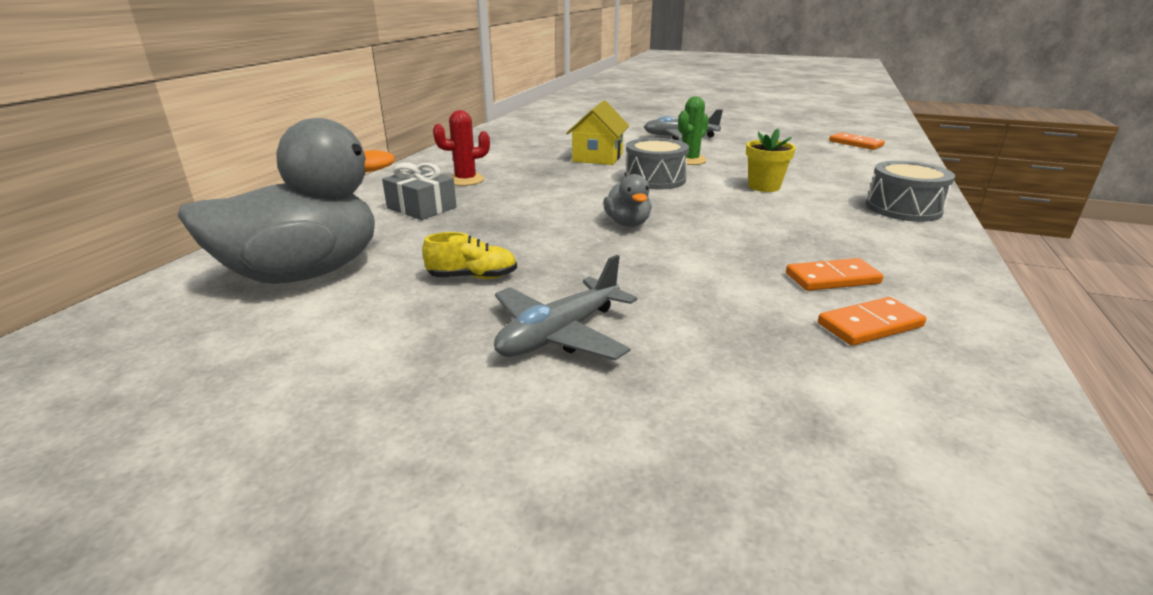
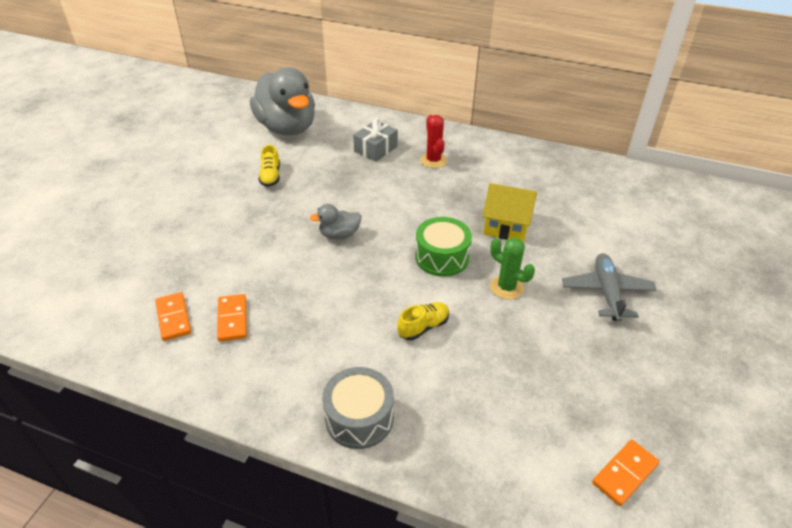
camera: 90 degrees right, 15 degrees up
(560, 334) = (204, 205): grey plane -> none
(655, 179) = (442, 257): grey drum -> green drum
(764, 187) = (423, 327): yellow flower pot -> yellow shoe

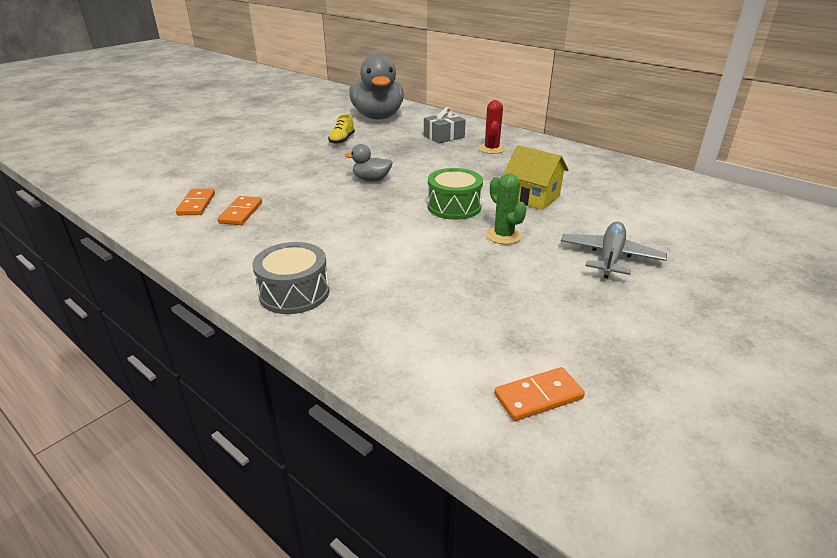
camera: 20 degrees right, 10 degrees down
(423, 327) = (401, 247): yellow shoe -> none

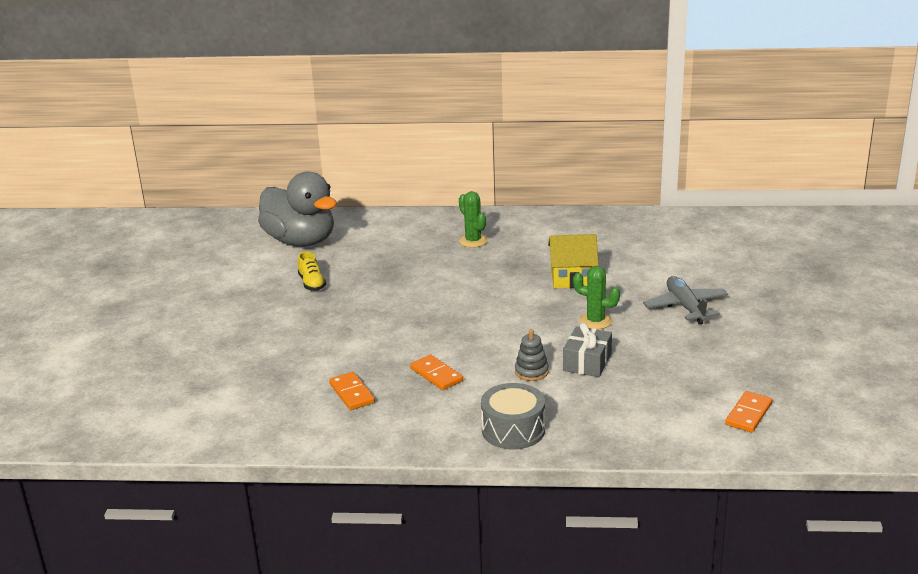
camera: 35 degrees left, 5 degrees down
(196, 204) = (293, 404): orange domino -> orange domino (436, 375)
(371, 179) = (414, 314): grey duck -> none
(386, 253) = (531, 372): none -> grey stacking toy
(444, 136) = (408, 242): grey gift -> grey gift (587, 362)
(454, 207) = (524, 312): green drum -> none
(491, 149) = (473, 241): red cactus -> green cactus

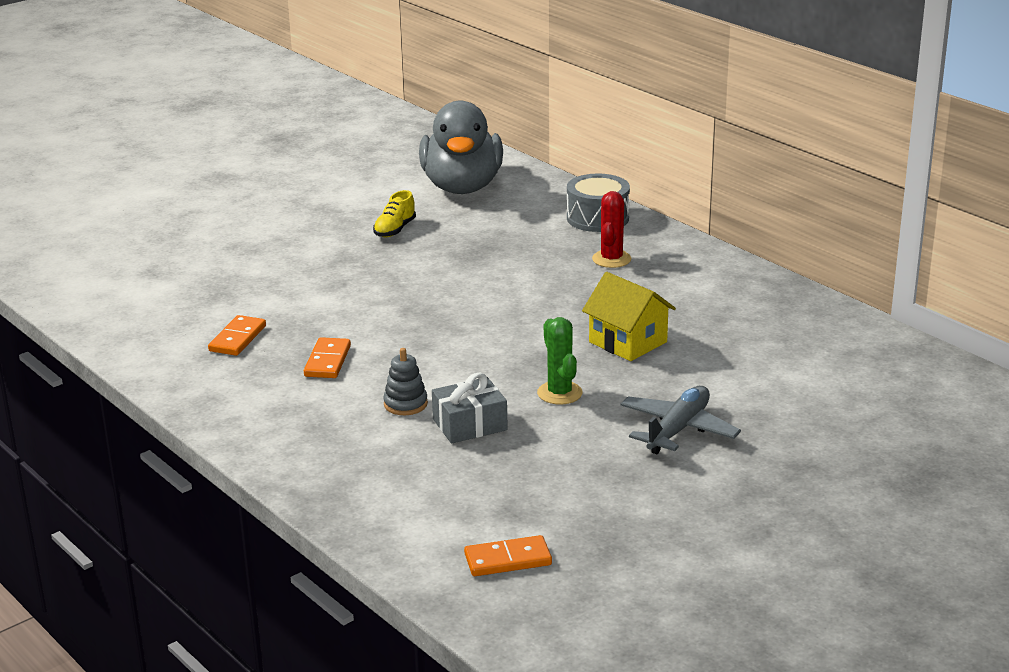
camera: 45 degrees right, 0 degrees up
(473, 241) = (611, 259): green cactus -> red cactus
(513, 430) = (287, 442): grey drum -> grey drum (597, 218)

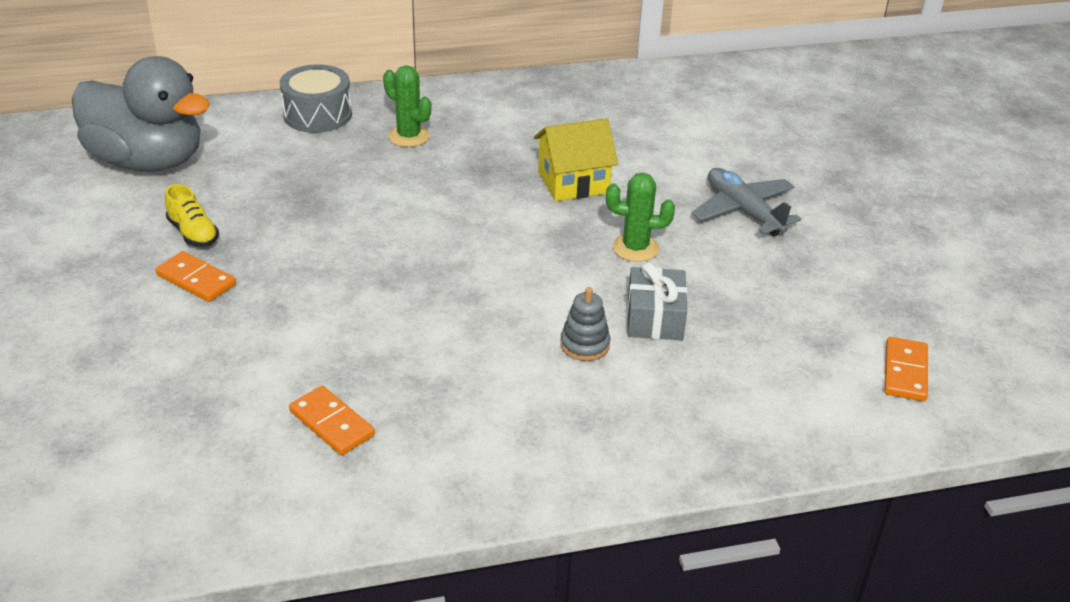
camera: 65 degrees left, 10 degrees up
(328, 361) = (449, 370): orange domino -> orange domino (196, 279)
(611, 259) = (409, 136): red cactus -> green cactus

